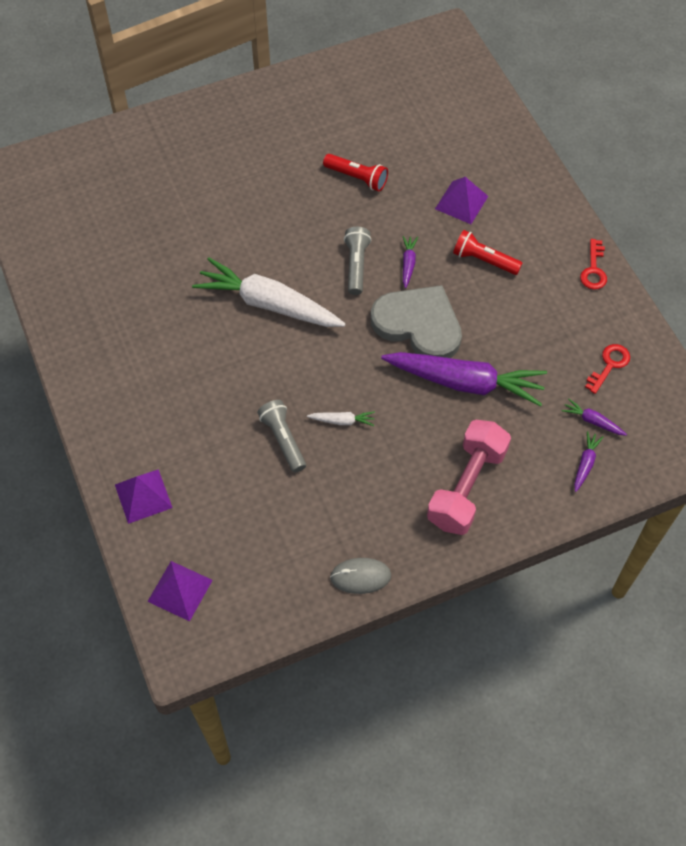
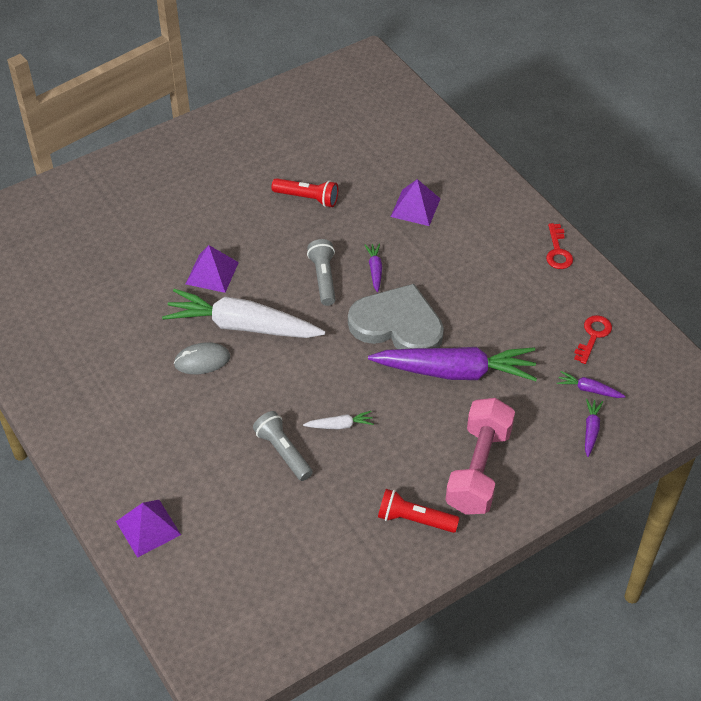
camera: 10 degrees left, 10 degrees down
(180, 590) = (204, 614): purple pyramid -> purple pyramid (212, 273)
(360, 576) = (390, 571): grey mouse -> grey mouse (202, 360)
(484, 260) = (449, 257): red flashlight -> red flashlight (414, 519)

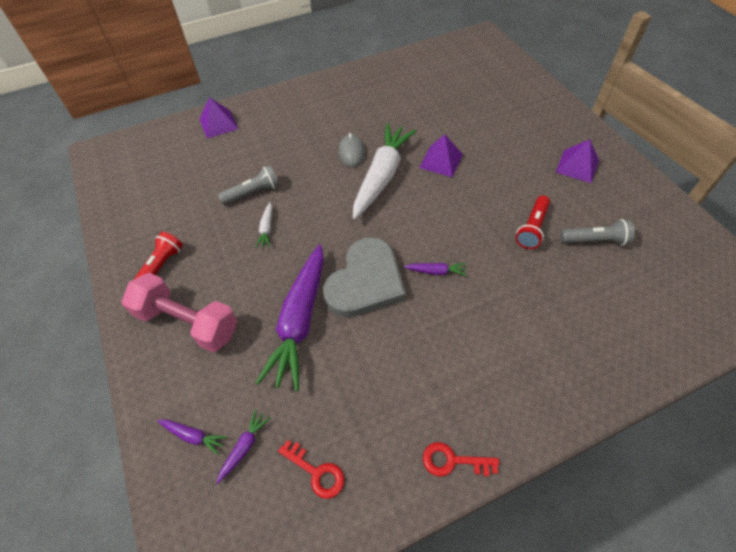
camera: 100 degrees right, 5 degrees up
(323, 278) = (428, 232): grey flashlight -> grey flashlight (595, 240)
(415, 207) = (523, 317): purple pyramid -> purple pyramid (577, 166)

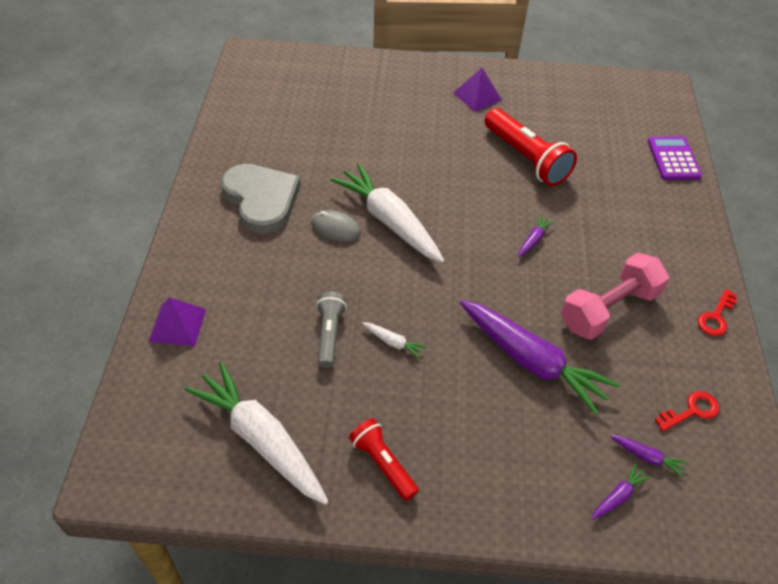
camera: 65 degrees left, 5 degrees down
(152, 199) = (261, 439): none -> white carrot
(188, 322) = (478, 459): pink dumbbell -> pink dumbbell (608, 309)
(244, 447) = (647, 457): purple carrot -> purple carrot turned 150 degrees clockwise
(365, 281) = (514, 293): grey heart -> grey heart (261, 199)
(441, 161) = (403, 171): purple pyramid -> none
(532, 228) = (526, 158): red flashlight -> red flashlight, size x1.70
(595, 240) = (562, 132): grey flashlight -> none
(655, 347) = (673, 159): none -> purple calculator

